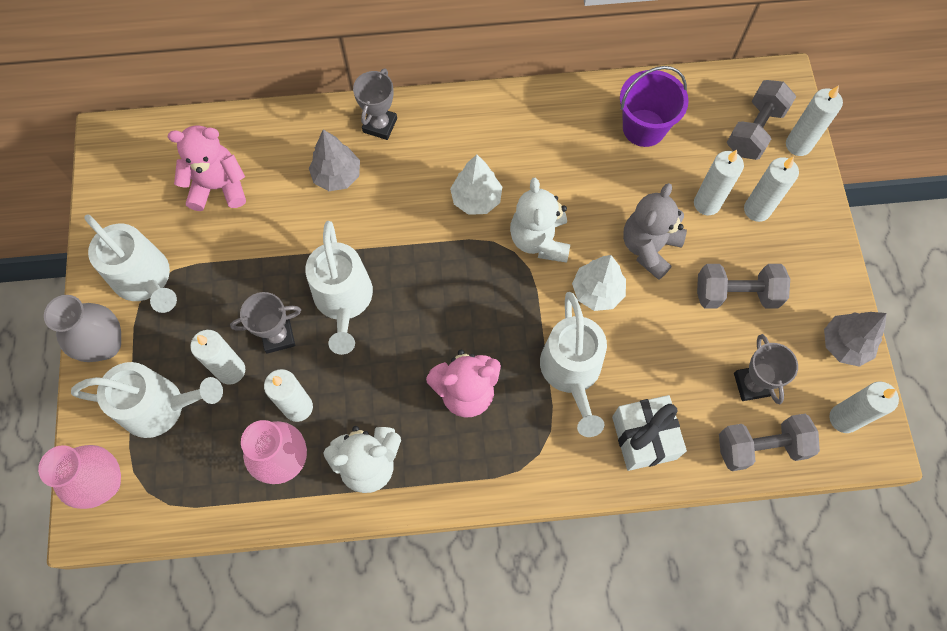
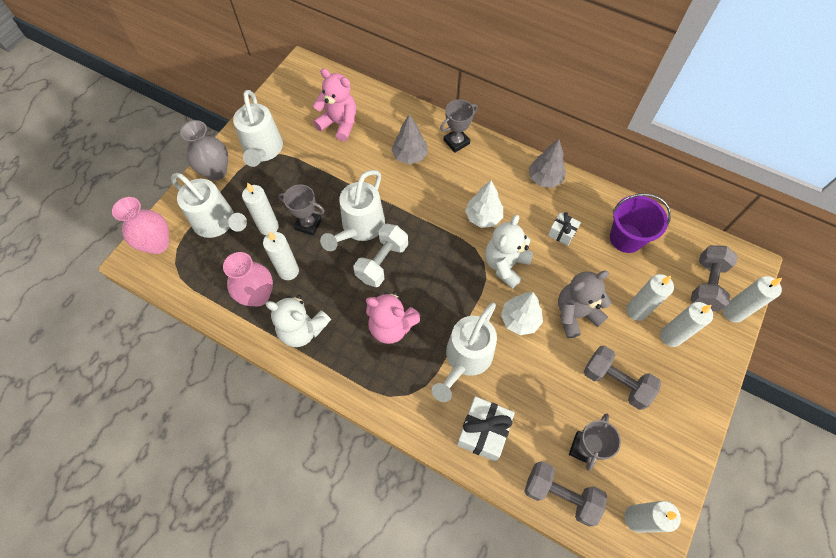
camera: 35 degrees right, 5 degrees down
(401, 325) = (382, 262): none -> white dumbbell
(574, 164) = (561, 233): none -> white gift
(754, 130) = (706, 284): grey dumbbell -> grey dumbbell turned 45 degrees counterclockwise
(844, 345) = (673, 468): grey tree -> grey tree (544, 179)

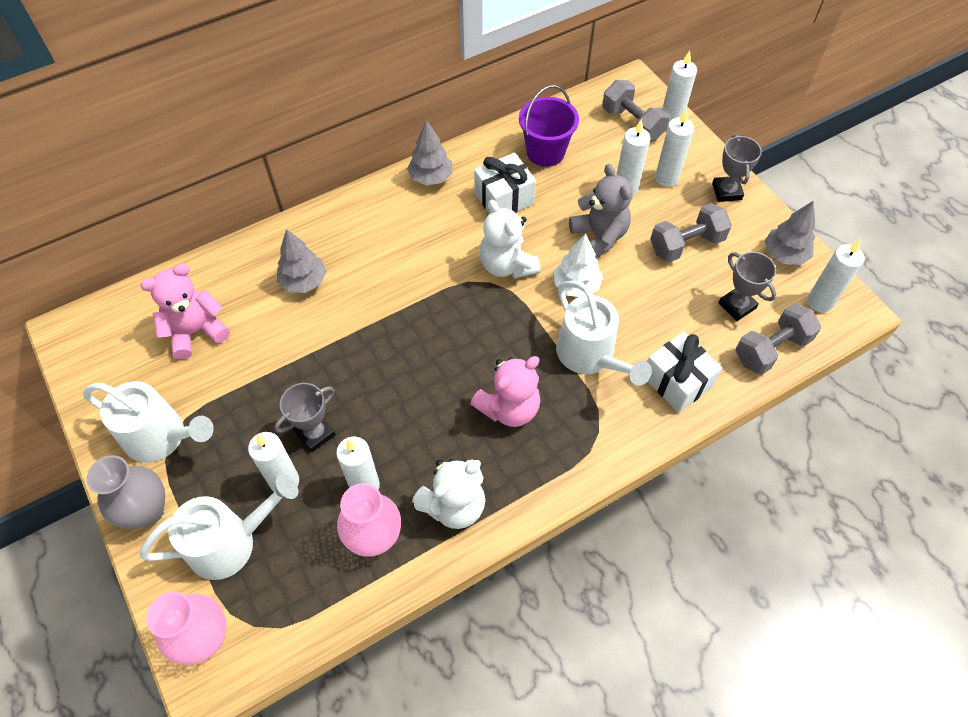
camera: 60 degrees left, 5 degrees down
(360, 228) = (362, 380): white watering can -> none
(382, 262) = (423, 378): white dumbbell -> none
(456, 142) = (322, 228): grey trophy -> grey trophy (726, 191)
(483, 217) = (436, 254): white tree -> none
(561, 233) = (504, 198): white gift -> white gift, size x1.71
(575, 314) = (599, 237): grey teddy bear -> grey teddy bear turned 150 degrees clockwise
(664, 467) = (784, 254): none -> grey tree

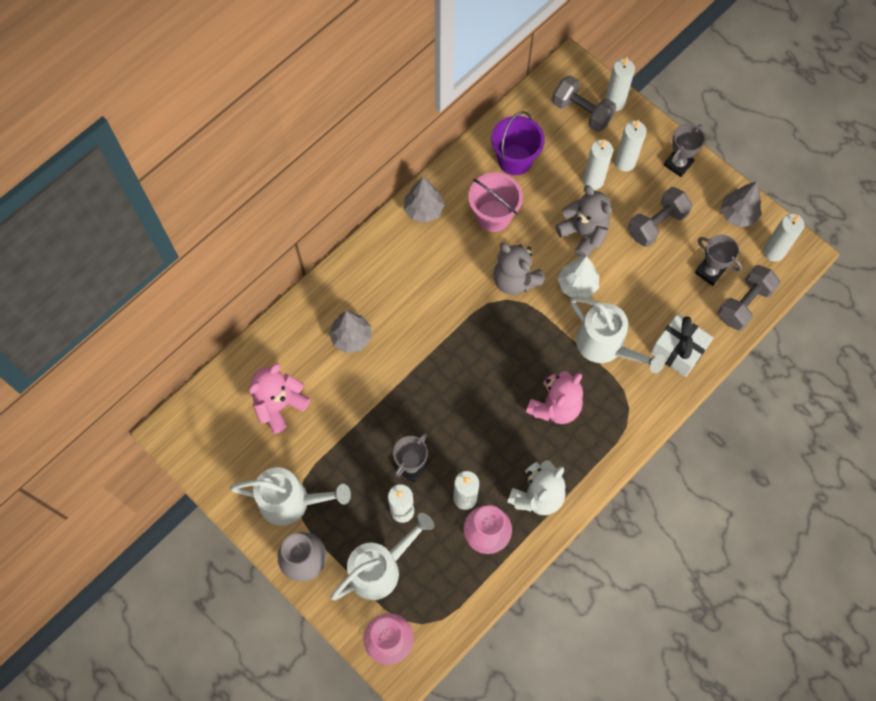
camera: 15 degrees left, 10 degrees up
(504, 198) = (493, 216): white gift -> pink bucket
(507, 265) = (515, 280): white teddy bear -> grey teddy bear
(726, 191) = (678, 164): grey trophy -> grey trophy turned 60 degrees clockwise

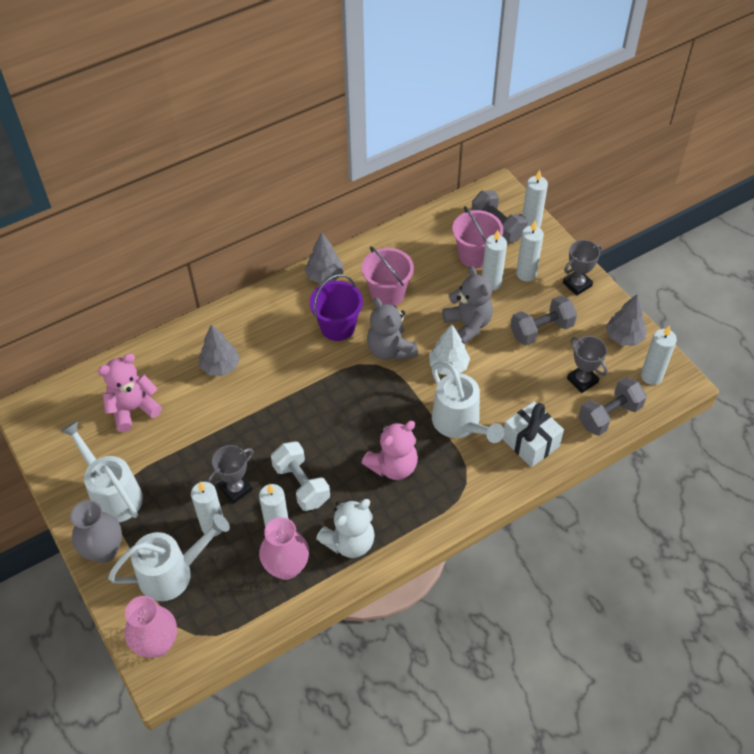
camera: 15 degrees right, 15 degrees down
(292, 501) = (112, 494): white watering can -> white watering can turned 150 degrees counterclockwise
(473, 447) = (301, 484): none -> white dumbbell
(515, 160) = (422, 253): purple bucket -> purple bucket (337, 327)
(568, 152) = (475, 255): none -> pink bucket

